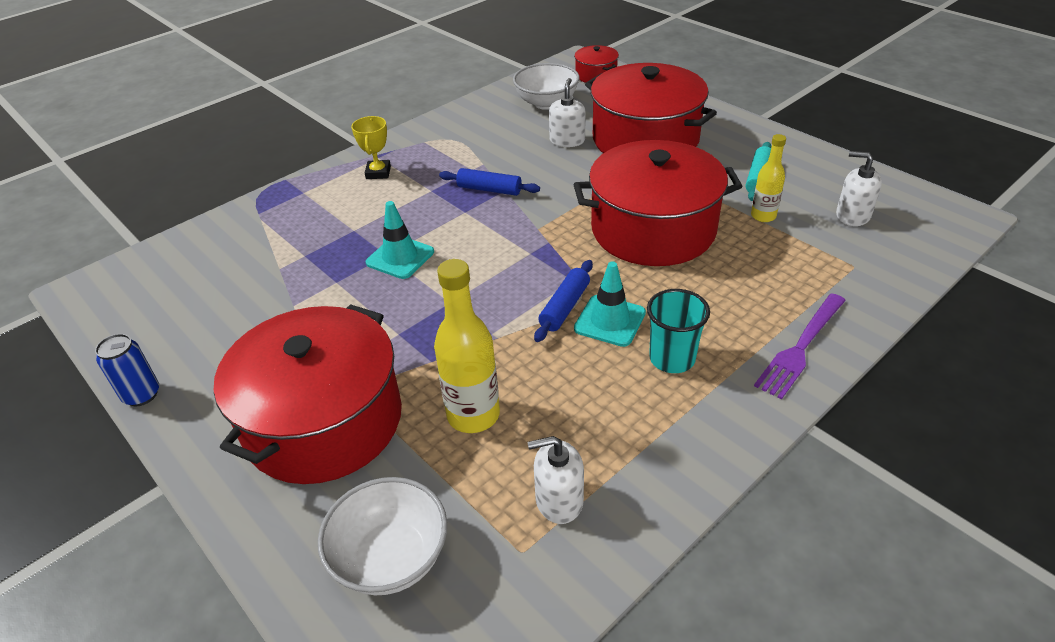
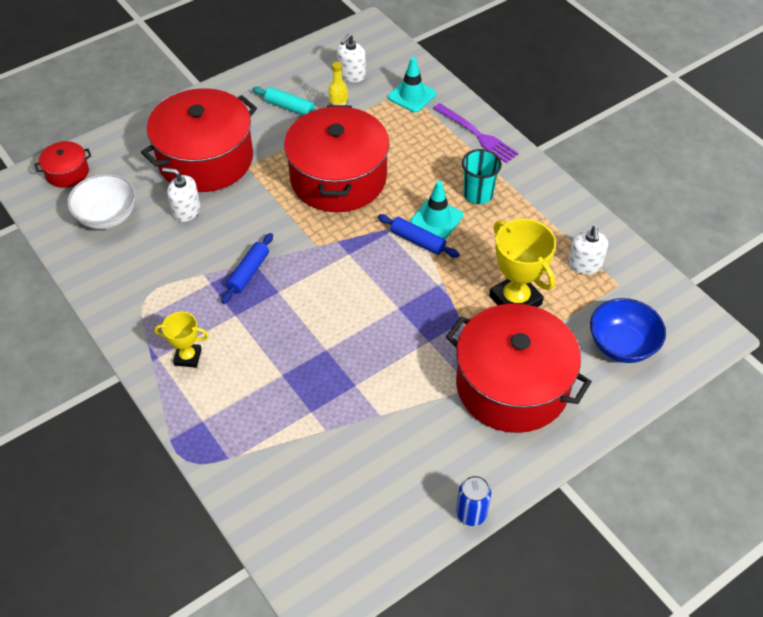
camera: 85 degrees left, 10 degrees up
(391, 558) = (622, 345): white bowl -> blue bowl
(400, 257) = (332, 340): turquoise traffic cone -> turquoise traffic cone (412, 95)
(473, 415) = (515, 300): yellow bottle -> yellow trophy

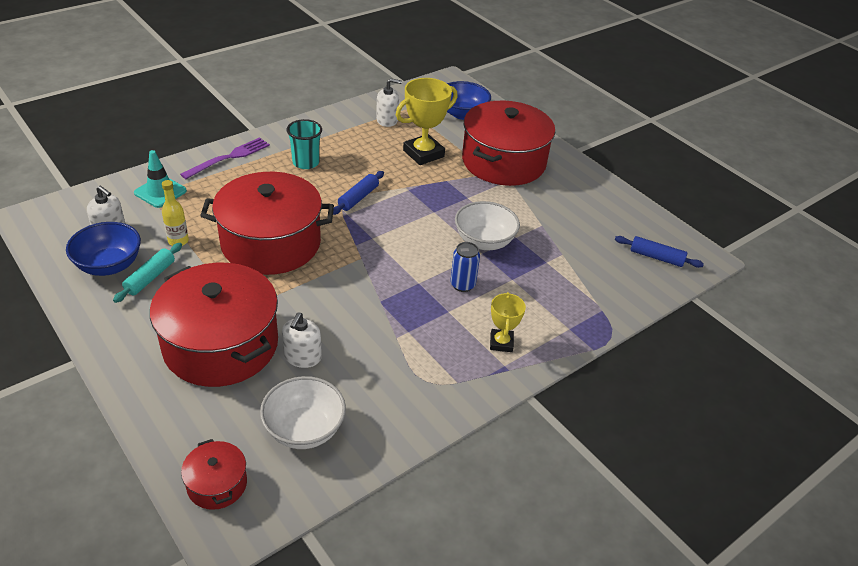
camera: 95 degrees left, 10 degrees down
(248, 273) = (394, 304): blue rolling pin -> blue rolling pin (656, 257)
(305, 82) = (109, 265): none -> blue bowl
(346, 353) = (484, 241): none -> white bowl
(436, 219) = (332, 186): turquoise traffic cone -> none
(471, 514) = (613, 187): blue can -> blue can (462, 285)

